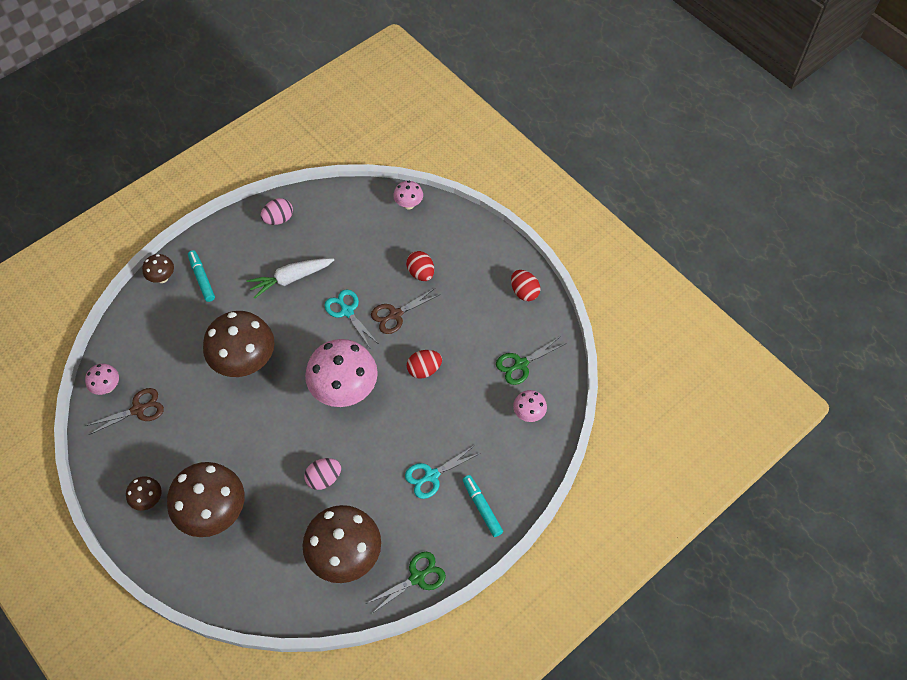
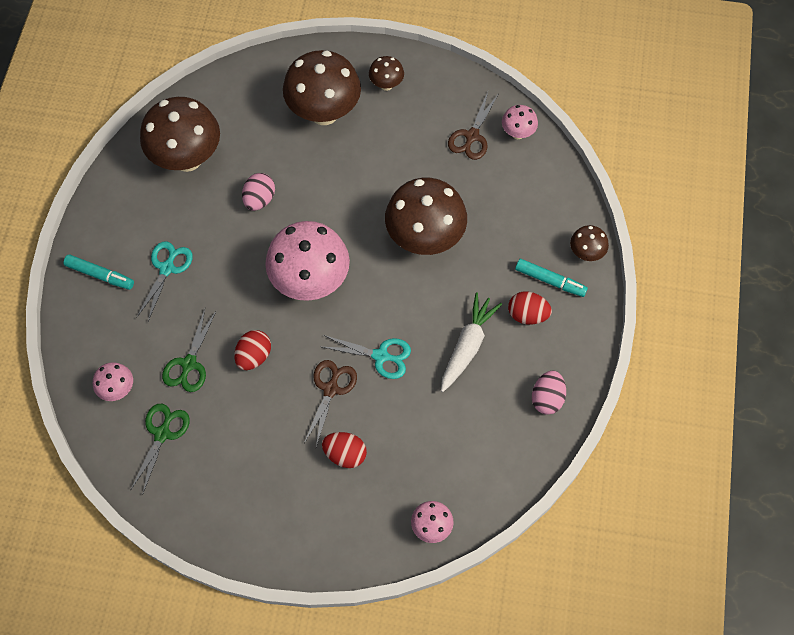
camera: 140 degrees right, 5 degrees up
(417, 577) = (114, 185): green scissors -> green scissors (189, 364)
(524, 292) = (218, 518): red egg -> red egg (527, 315)

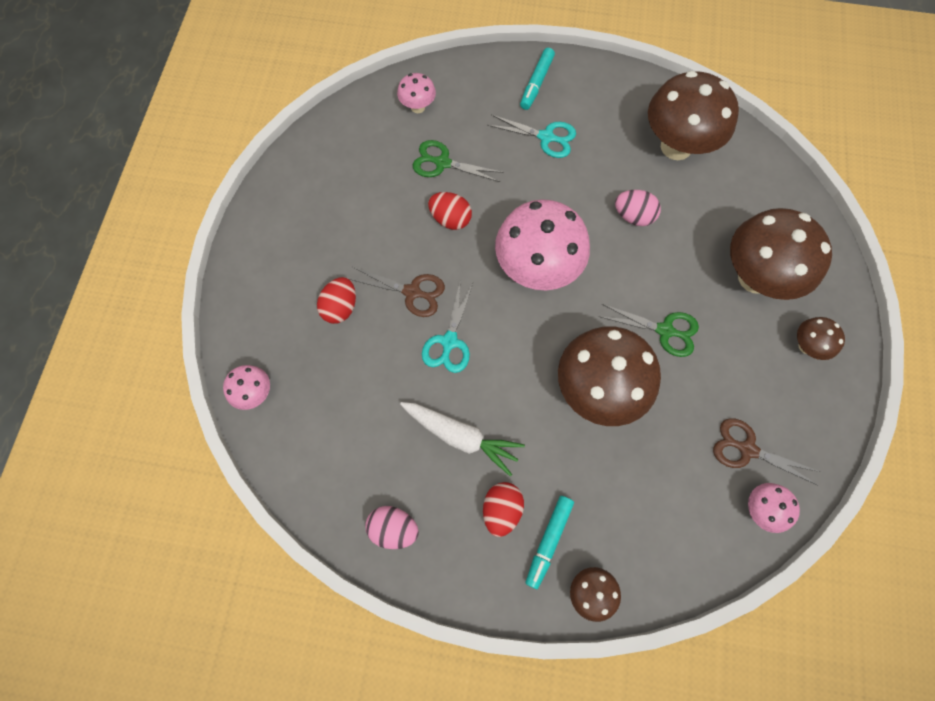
camera: 90 degrees right, 5 degrees up
(162, 434) = (372, 146): green scissors -> green scissors (665, 330)

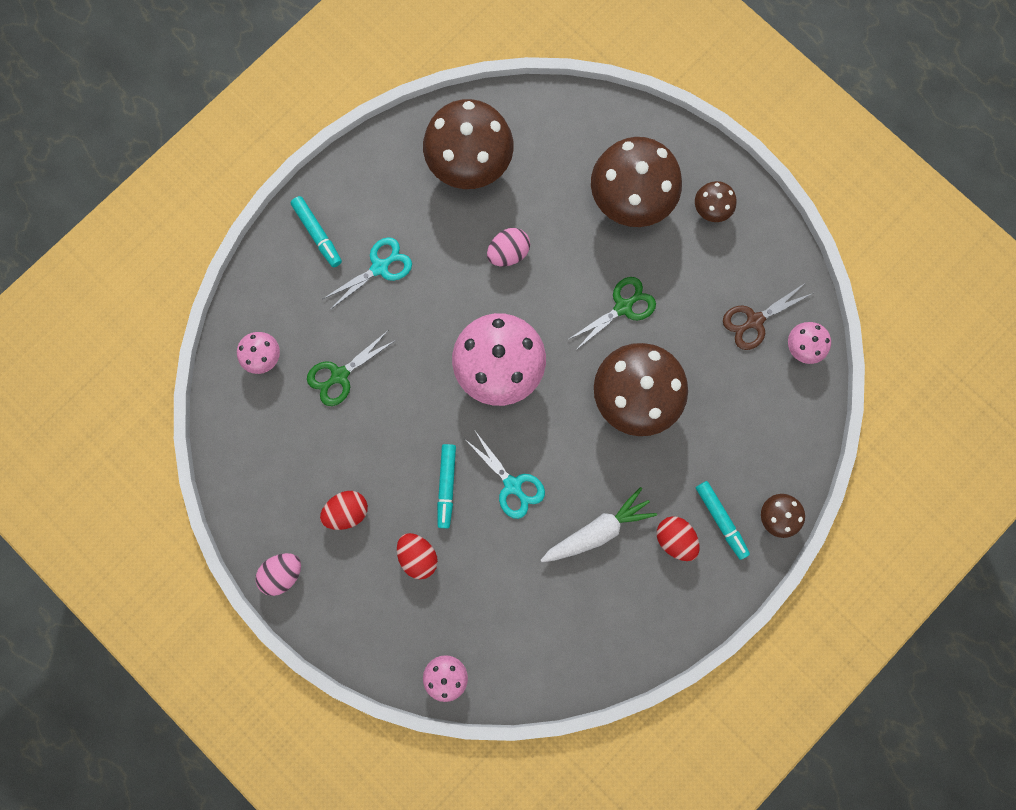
camera: 55 degrees left, 10 degrees up
(393, 528) = (633, 631): pink egg -> pink egg (283, 573)
(412, 292) = (446, 486): brown scissors -> turquoise marker
(450, 219) = (401, 407): red egg -> red egg (347, 511)

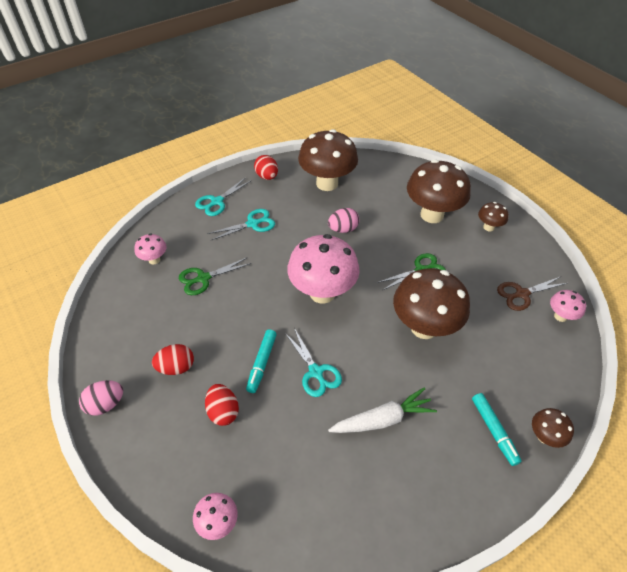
camera: 10 degrees right, 30 degrees down
(317, 234) = (217, 201): turquoise marker -> turquoise scissors
(675, 538) = (451, 439): red egg -> red egg (267, 176)

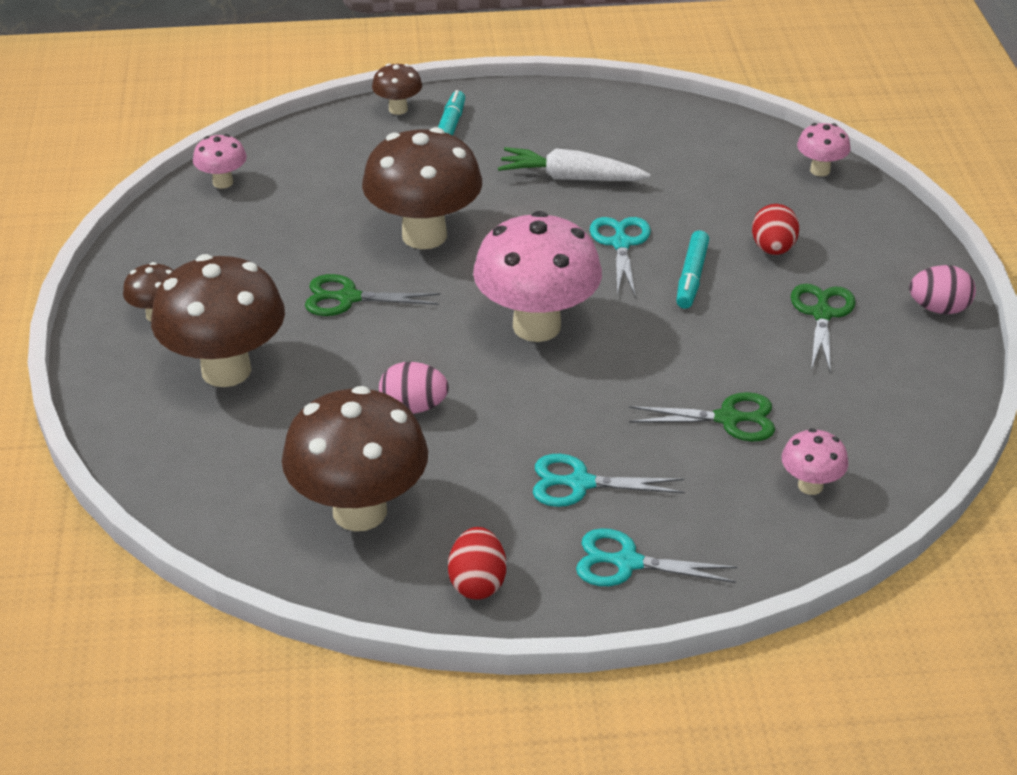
camera: 150 degrees left, 10 degrees down
(176, 367) = (822, 314): red egg -> green scissors
(217, 201) = (627, 563): turquoise scissors -> turquoise scissors turned 150 degrees counterclockwise
(262, 363) = (691, 277): turquoise marker -> turquoise marker turned 150 degrees clockwise
(522, 294) = (237, 220): brown scissors -> none

